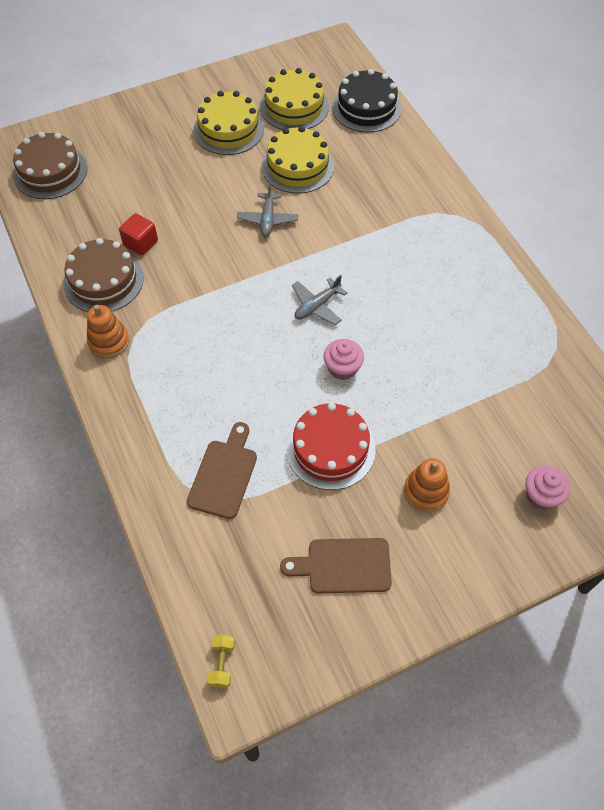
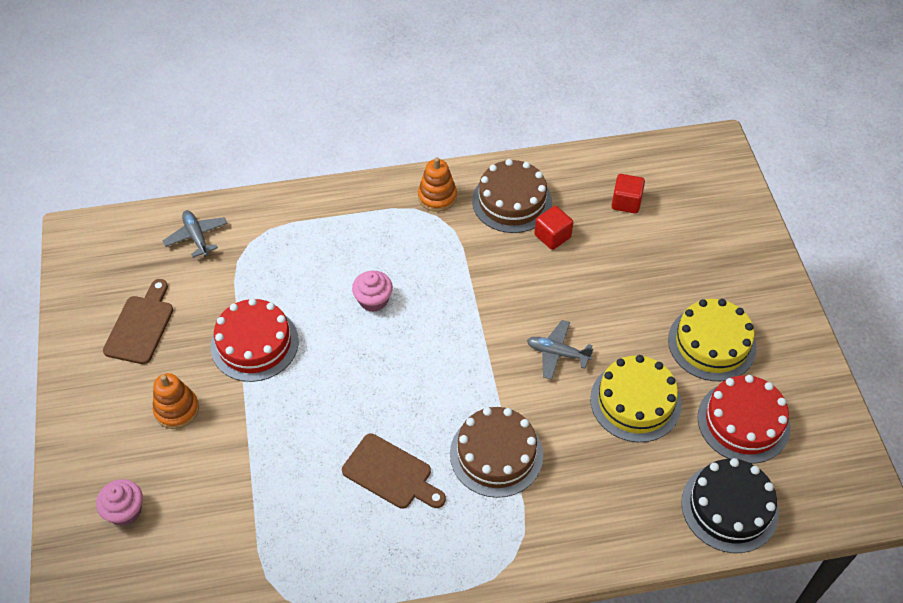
camera: 105 degrees right, 5 degrees down
(50, 171) = (672, 175): brown cake -> brown cake (496, 454)
(89, 198) = (626, 202): none -> red cube
(222, 663) = (107, 229): yellow dumbbell -> none
(224, 475) = (264, 258): brown cutting board -> brown cutting board (391, 473)
(294, 106) = (743, 422): yellow cake -> red cake
(317, 306) = (423, 372): grey plane -> grey plane (196, 237)
(342, 368) = (338, 376): pink cupcake -> pink cupcake (373, 300)

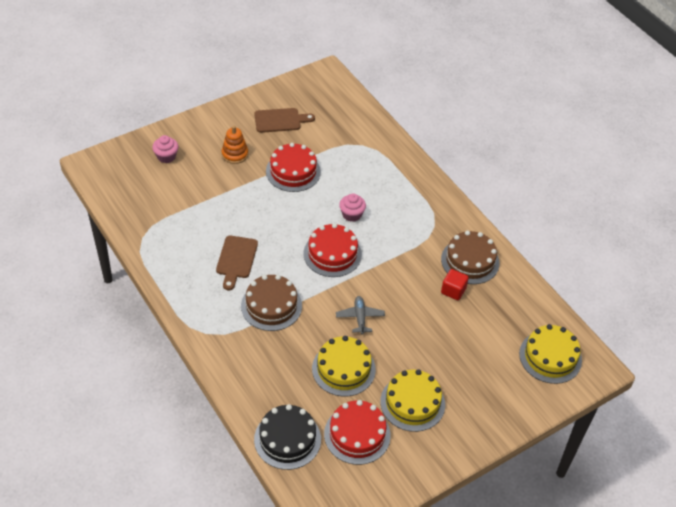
camera: 65 degrees right, 5 degrees down
(196, 237) = (353, 121): grey plane -> none
(434, 347) = (332, 254): none -> red cake
(437, 197) = (450, 221): orange stacking toy -> none
(626, 202) = (508, 325): red cube -> none
(686, 181) = (550, 357): none -> yellow cake

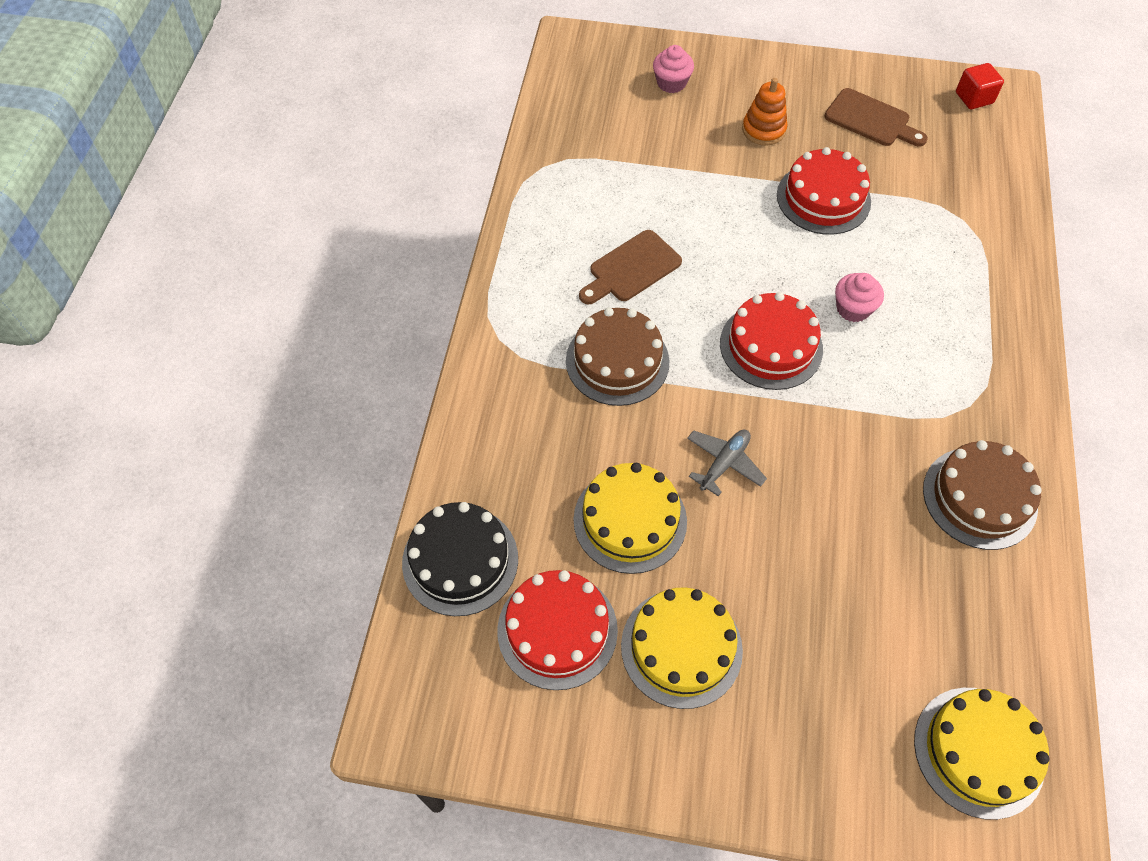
camera: 45 degrees right, 10 degrees up
(453, 291) = (908, 524): red cube -> red cube (974, 98)

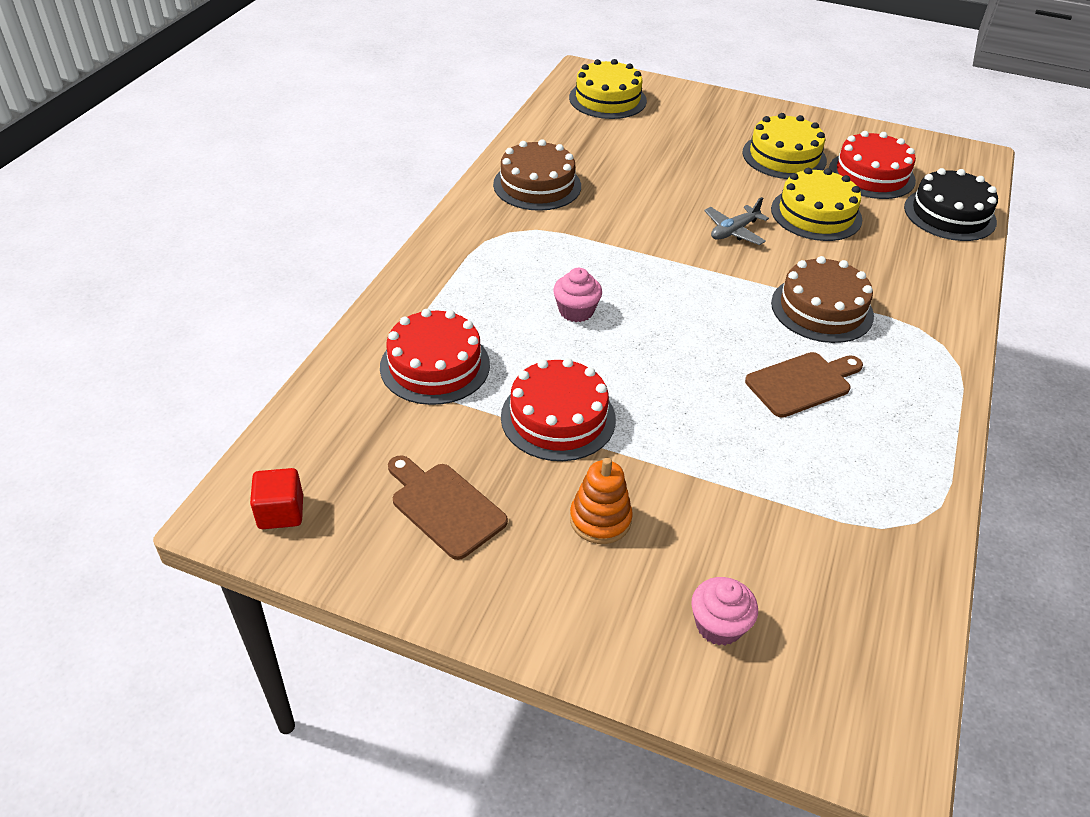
camera: 170 degrees left, 15 degrees down
(771, 346) = (669, 296): red cake -> red cake (435, 365)

